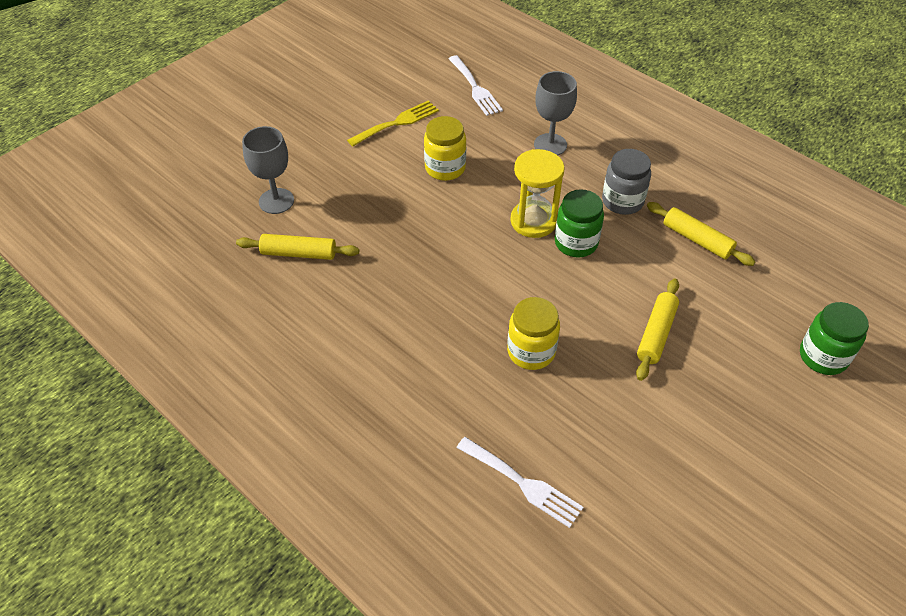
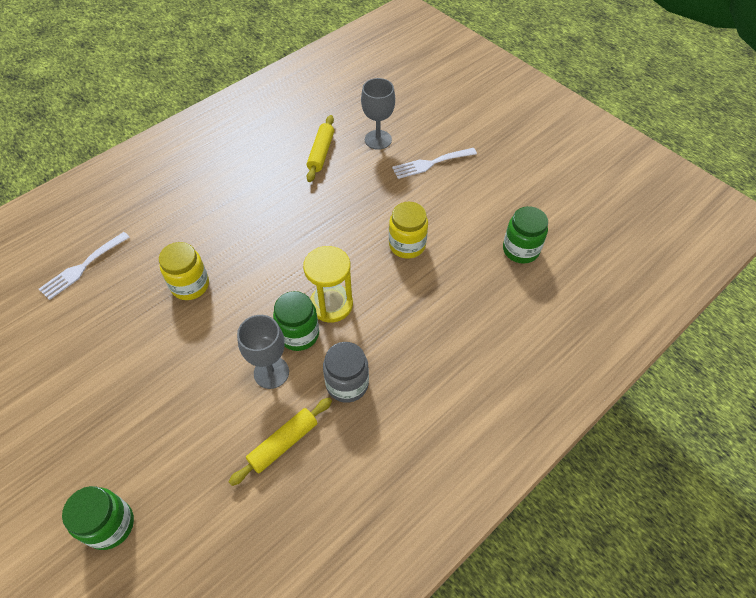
camera: 95 degrees right, 5 degrees up
(397, 123) = (470, 214): yellow fork -> none
(442, 90) = (520, 250): none -> green jar
(475, 88) = (524, 277): white fork -> white fork (430, 163)
(550, 145) = (435, 332): grey goblet -> grey goblet (271, 372)
(656, 334) = (180, 379): yellow rolling pin -> none

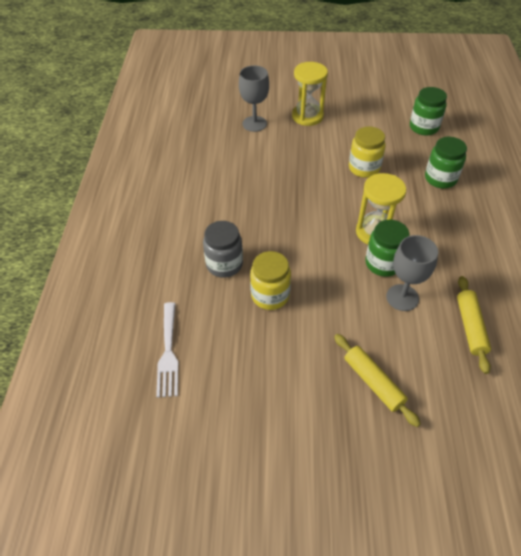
camera: 45 degrees left, 5 degrees down
(110, 525) = (456, 475): green jar -> green jar (440, 178)
(321, 153) = (229, 155): yellow rolling pin -> yellow rolling pin (373, 382)
(347, 384) = (450, 265): grey jar -> grey jar (224, 264)
(430, 163) = (307, 116): white fork -> yellow hourglass

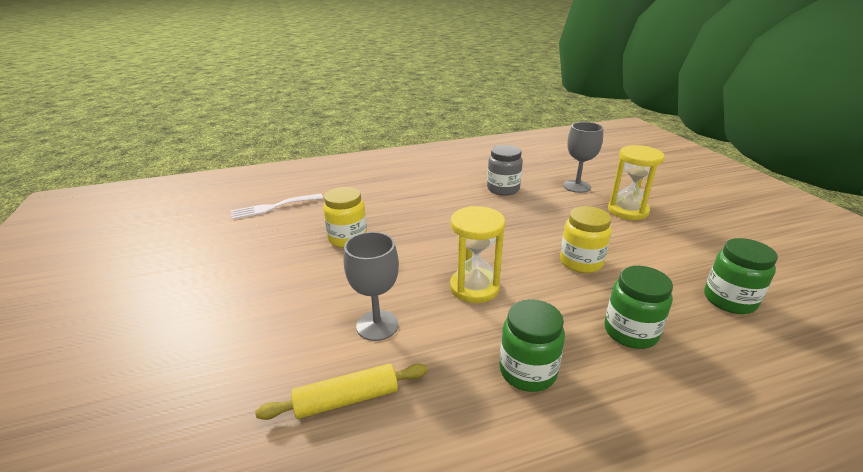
camera: 70 degrees right, 20 degrees down
(224, 264) = (376, 210): grey jar -> grey jar (503, 189)
(373, 382) = (247, 321): yellow rolling pin -> none
(383, 263) = (426, 302): green jar -> green jar (527, 371)

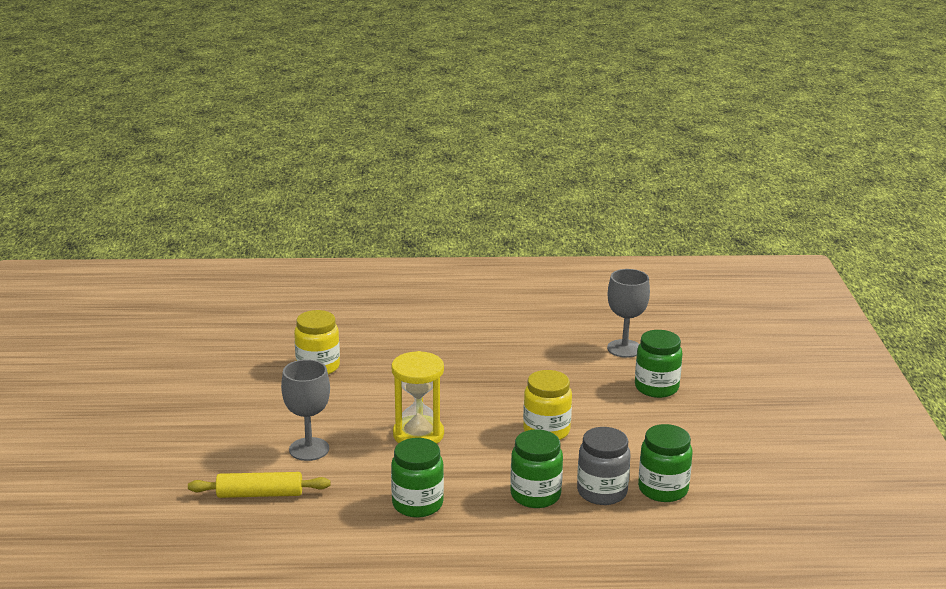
camera: 15 degrees right, 5 degrees down
(273, 207) = (252, 319): white fork -> none
(503, 189) = (529, 338): grey jar -> grey jar (602, 492)
(628, 211) = (656, 388): yellow hourglass -> green jar

